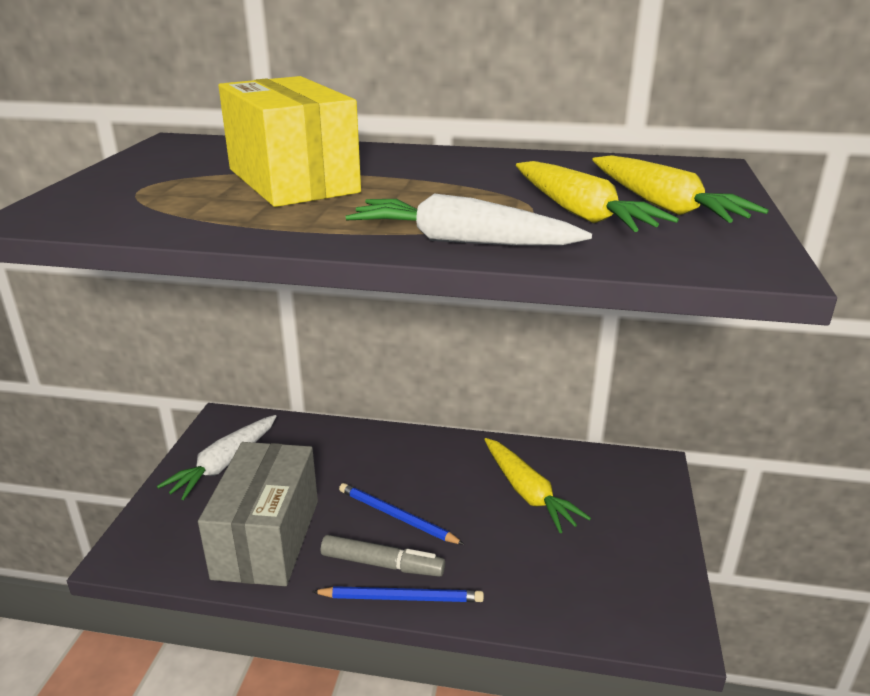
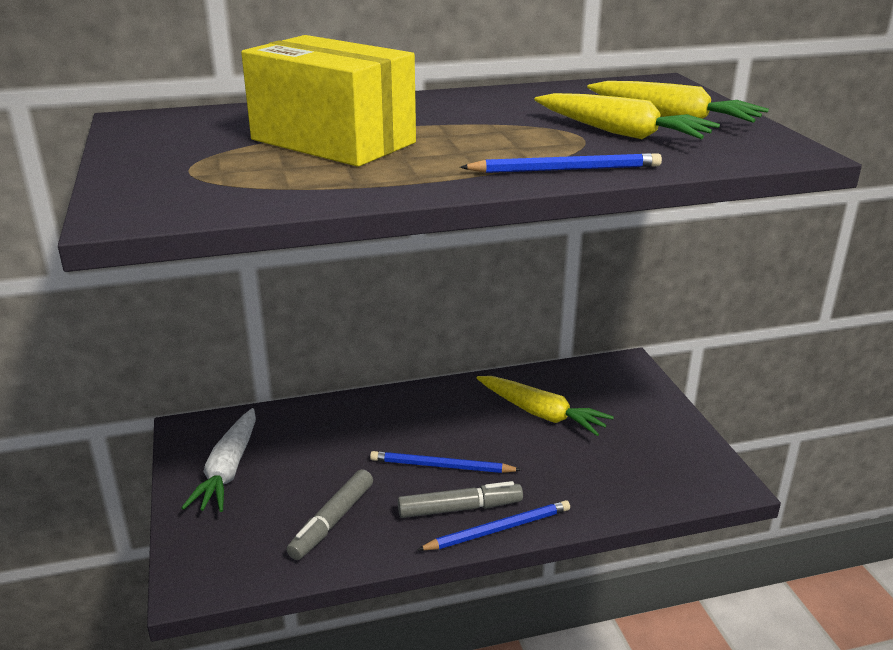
camera: 25 degrees left, 0 degrees up
(267, 538) = (332, 521): grey box -> grey marker
(461, 242) = (565, 169): white carrot -> blue pencil

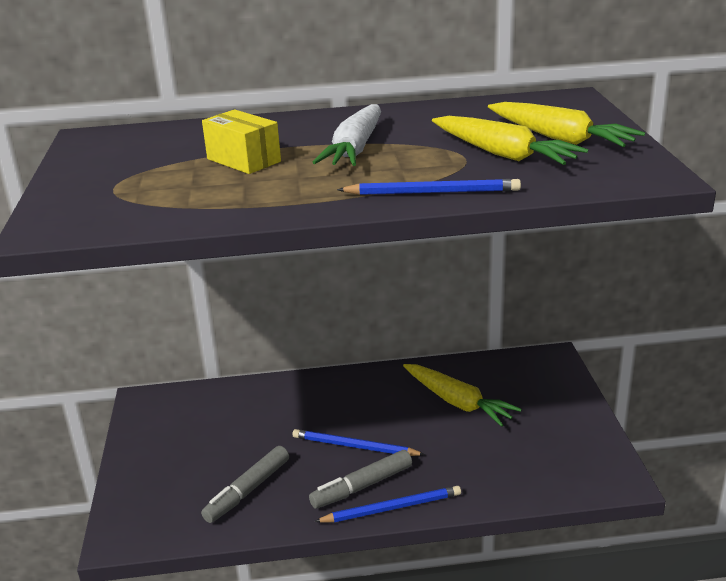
camera: 10 degrees right, 0 degrees up
(228, 470) = (169, 439): white carrot -> white carrot (355, 149)
(333, 141) = (244, 160): yellow box -> yellow box, size x0.53
(460, 508) = (362, 486): grey marker -> grey marker turned 150 degrees clockwise

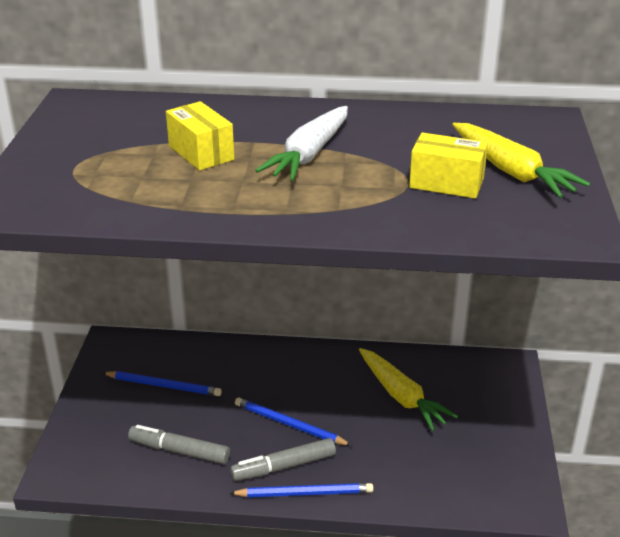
camera: 10 degrees right, 5 degrees up
(248, 491) = (179, 451): grey marker -> grey marker turned 60 degrees clockwise
(432, 192) = (357, 220): blue pencil -> blue pencil (164, 386)
(503, 154) = (446, 183): yellow carrot -> yellow box

